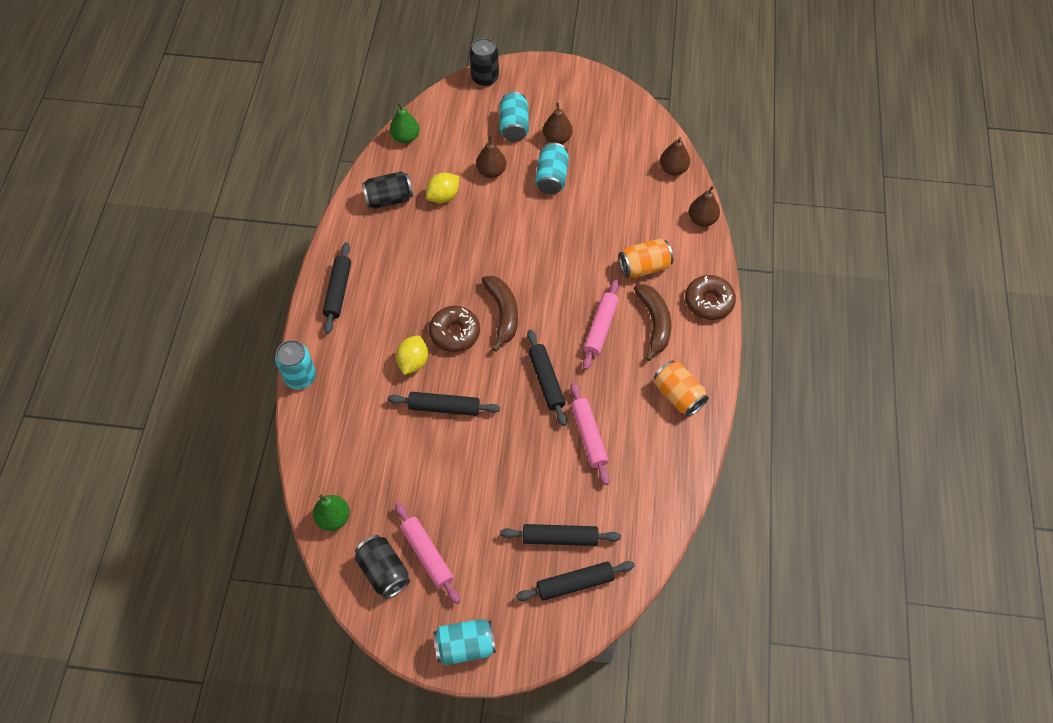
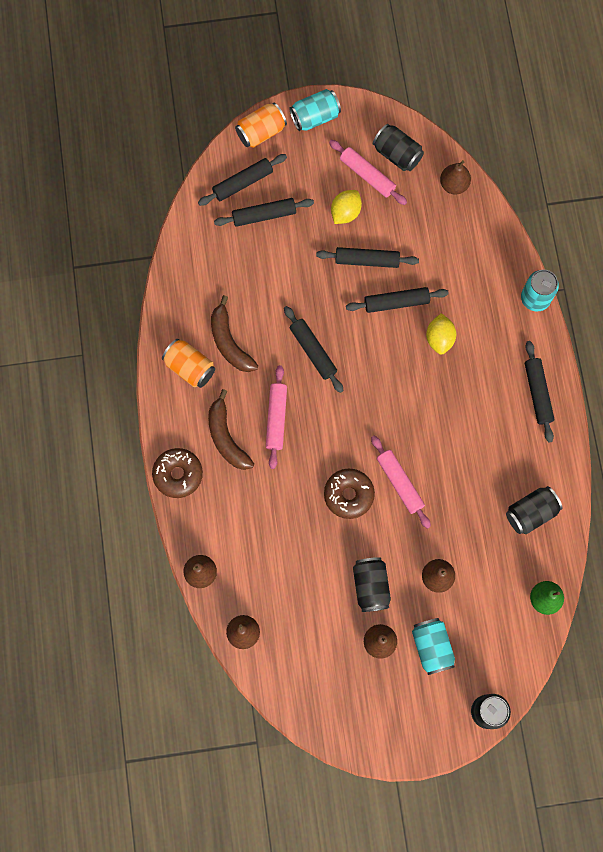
camera: 165 degrees right, 15 degrees up
(333, 518) = (453, 185): green pear -> brown pear
(443, 196) = (476, 531): yellow lemon -> yellow lemon (345, 212)
(454, 333) = (411, 377): brown donut -> brown donut (348, 495)
(460, 458) = (367, 260): none -> black rolling pin
(503, 314) = (373, 410): brown banana -> brown banana (229, 342)
(551, 178) = (371, 586): turquoise can -> black can
(588, 436) = (262, 308): pink rolling pin -> pink rolling pin (400, 483)
(644, 267) = (249, 498): orange can -> orange can (261, 132)

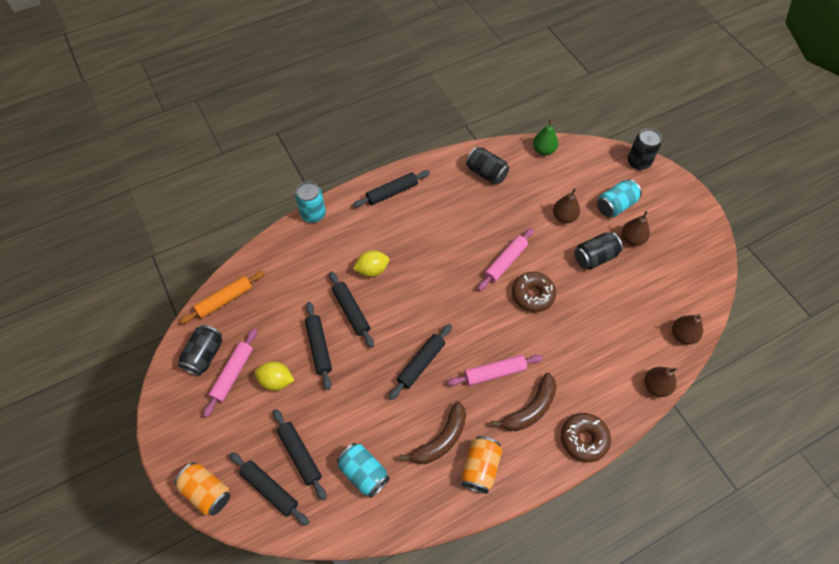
camera: 110 degrees left, 15 degrees down
(315, 117) = (179, 443): turquoise can -> turquoise can (363, 473)
(453, 185) = (225, 300): brown pear -> orange rolling pin

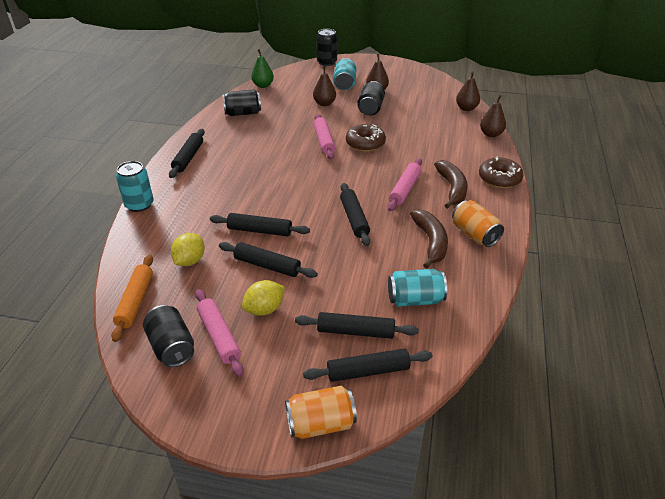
camera: 50 degrees left, 20 degrees down
(372, 270) = (239, 201): yellow lemon -> yellow lemon (190, 261)

